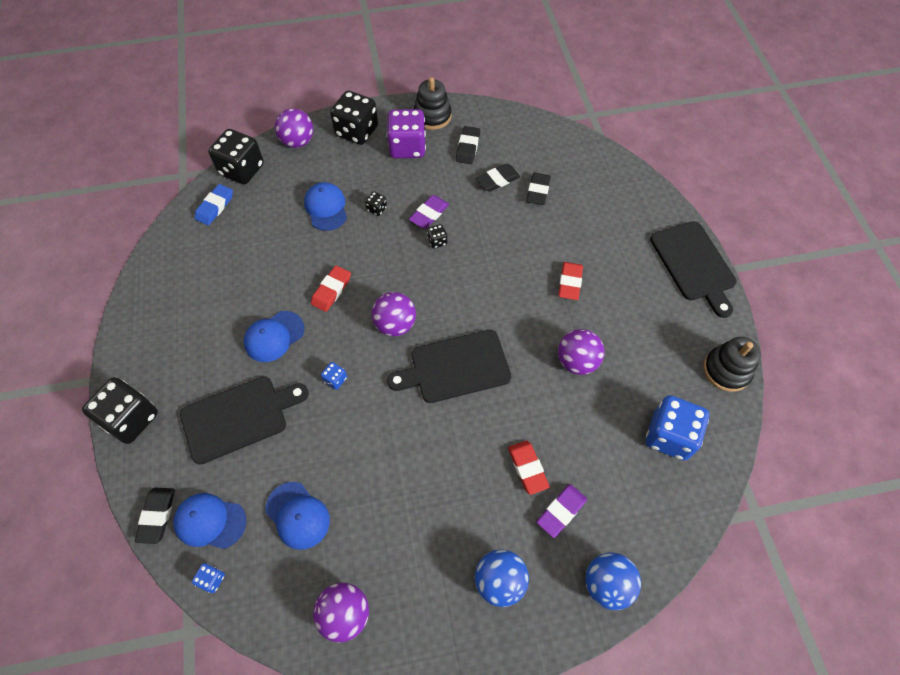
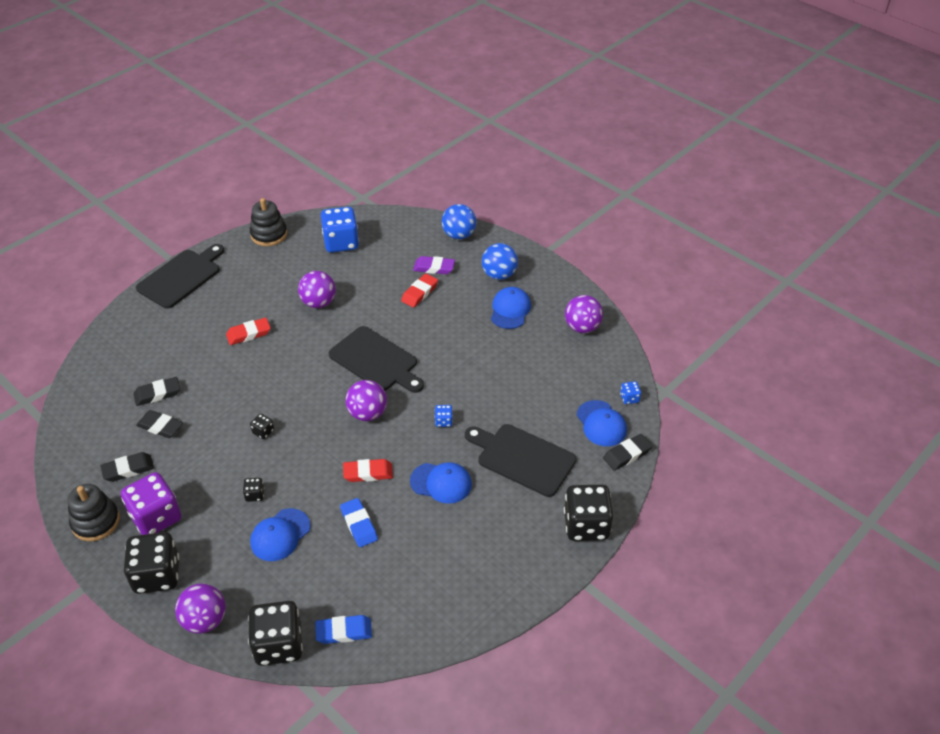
camera: 125 degrees left, 15 degrees down
(289, 259) = (359, 525): none -> blue eraser
(297, 515) = (553, 382): blue cap -> blue cap (510, 310)
(429, 214) = (235, 453): purple eraser -> none

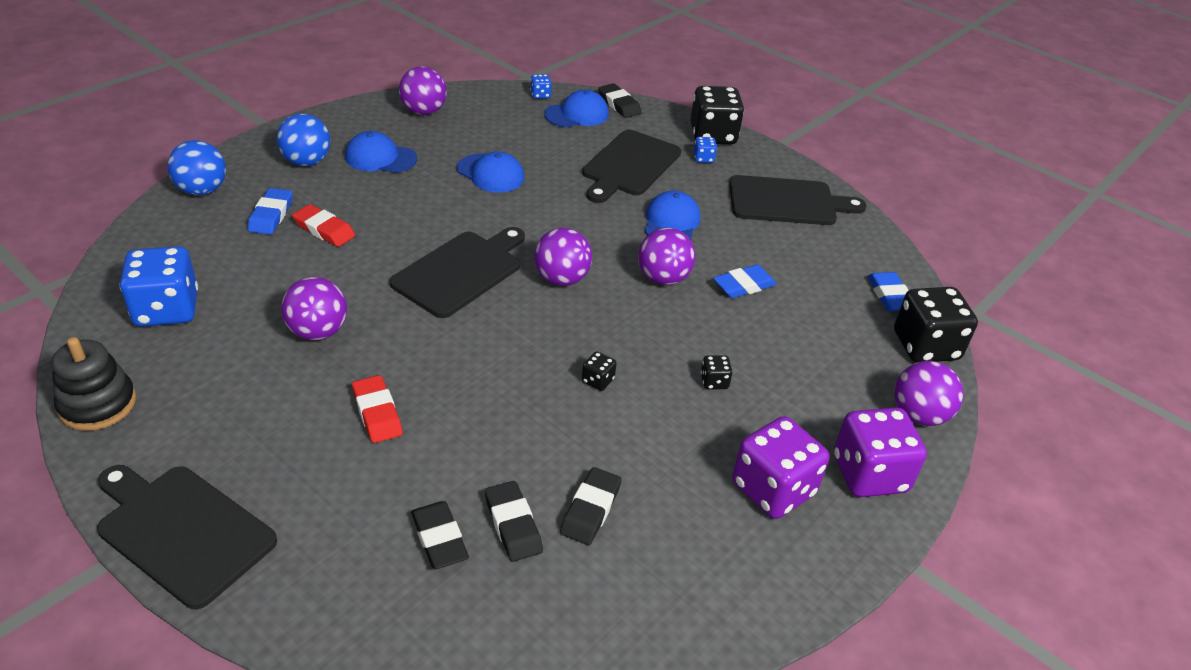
camera: 95 degrees left, 5 degrees down
(96, 522) = (797, 568): black stacking toy -> none
(128, 469) = (686, 541): black eraser -> black eraser (439, 538)
(157, 575) = (869, 474): black dice -> purple dice
(280, 535) = (774, 353): blue cap -> blue cap (490, 173)
(368, 473) = (663, 278): red eraser -> purple ball
(434, 268) = (271, 215): purple eraser -> blue eraser
(443, 421) = (575, 217): blue dice -> blue dice (703, 158)
(479, 573) = (787, 202): none -> black cutting board

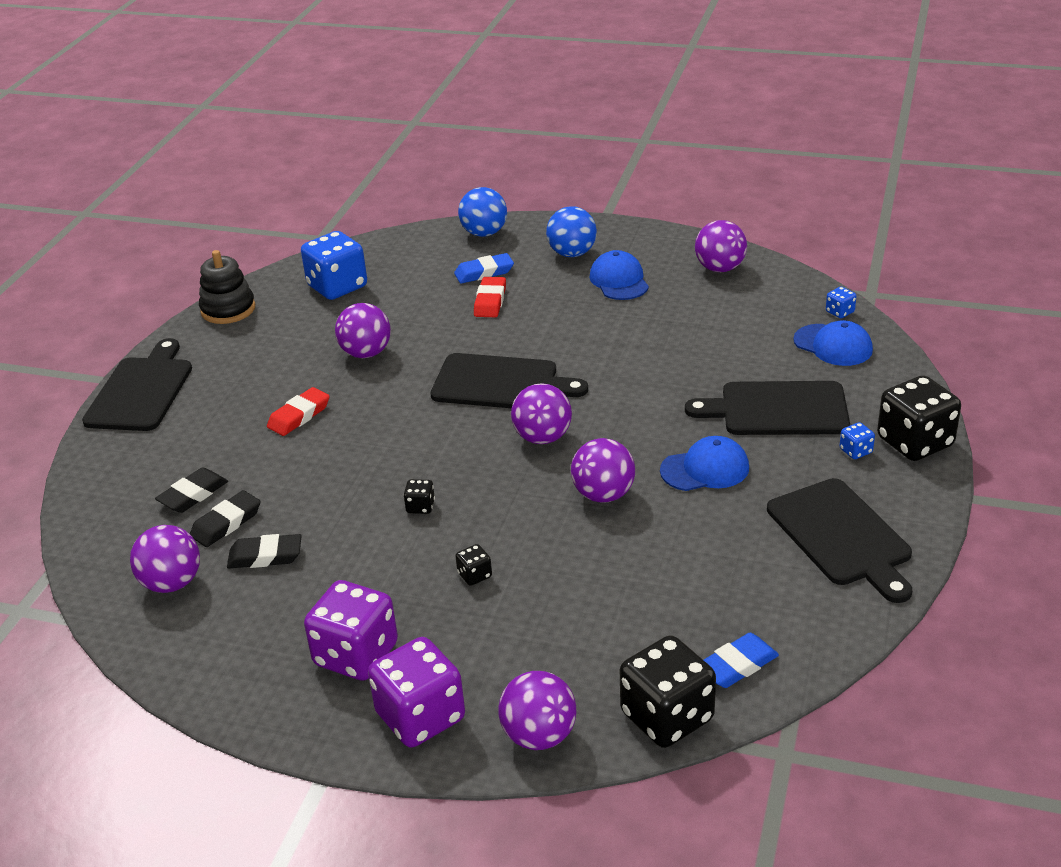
camera: 70 degrees right, 5 degrees down
(490, 173) = (662, 340): blue cap -> none
(581, 599) = (172, 583): none -> purple ball
(619, 104) = (891, 362): black eraser -> none
(744, 285) = (645, 550): blue eraser -> none

